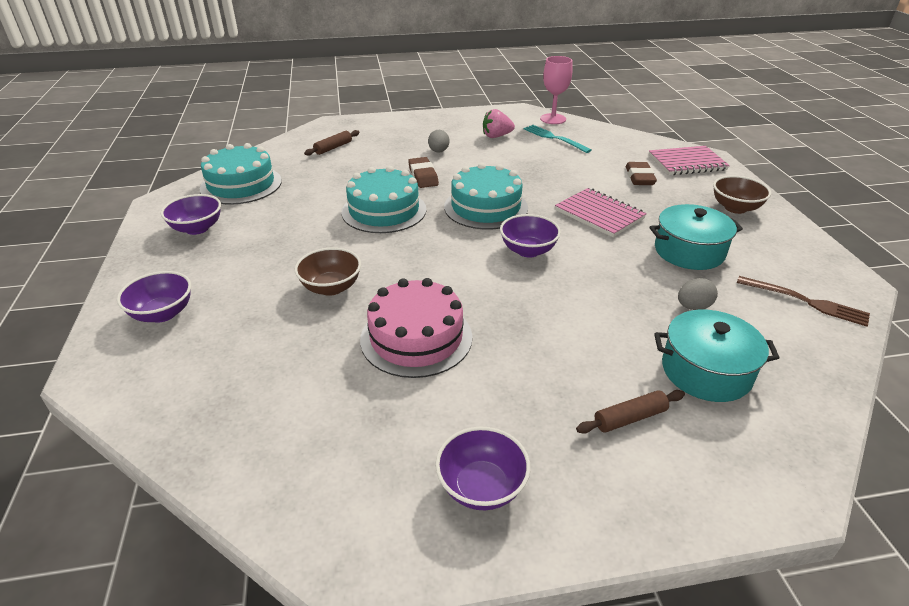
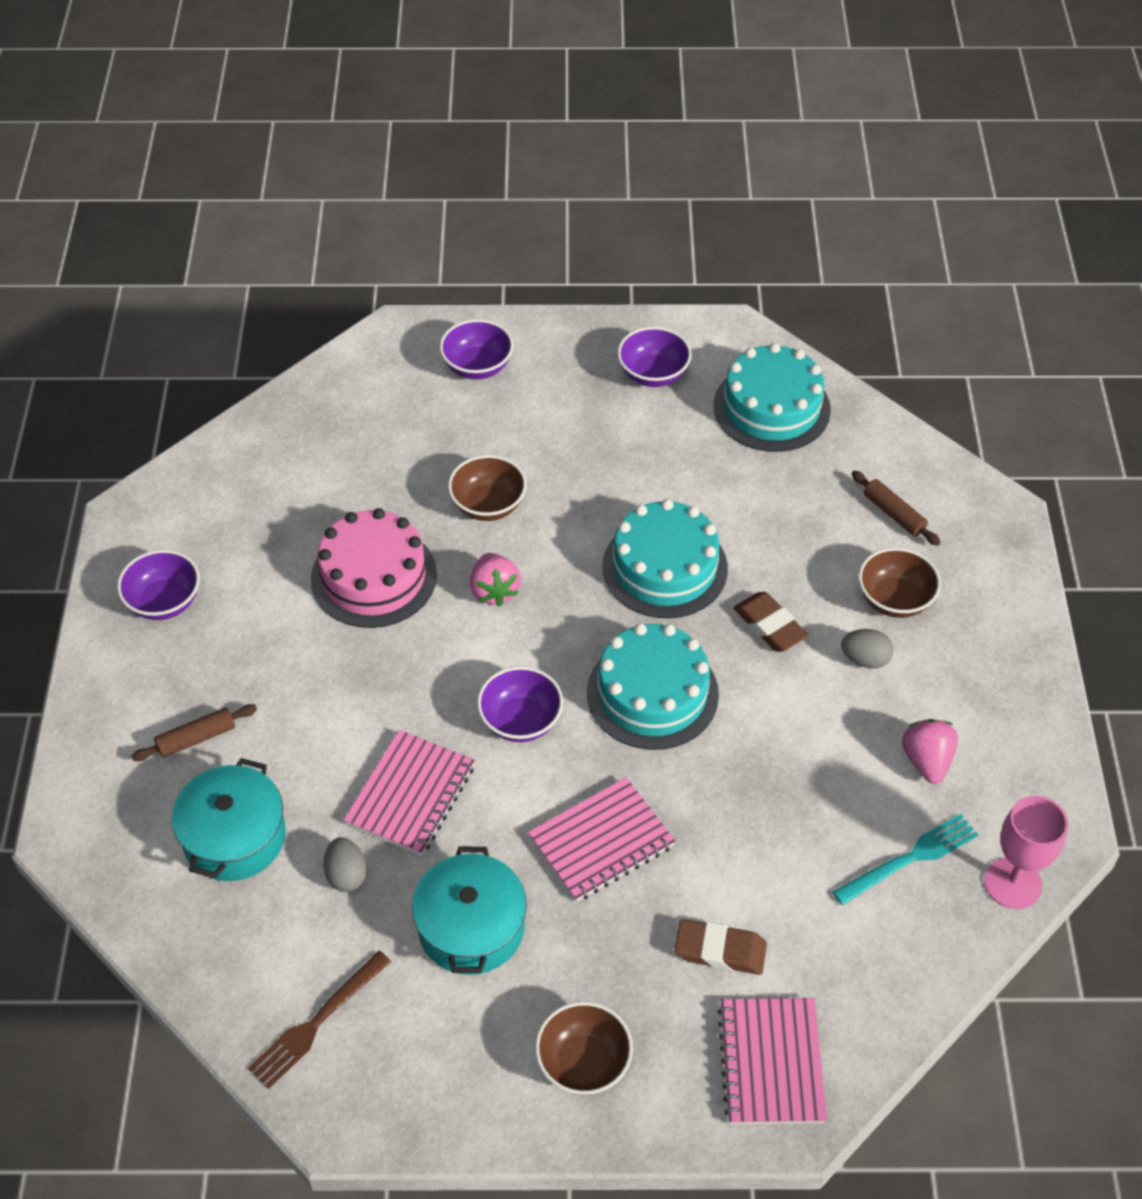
camera: 100 degrees right, 15 degrees up
(396, 146) = (894, 600): none -> brown bowl
(418, 274) = (494, 590): none -> pink strawberry
(423, 176) = (769, 626): brown eraser -> brown eraser turned 60 degrees clockwise
(612, 288) = (411, 795): none -> pink notebook
(630, 418) = (196, 738): brown rolling pin -> brown rolling pin turned 75 degrees clockwise

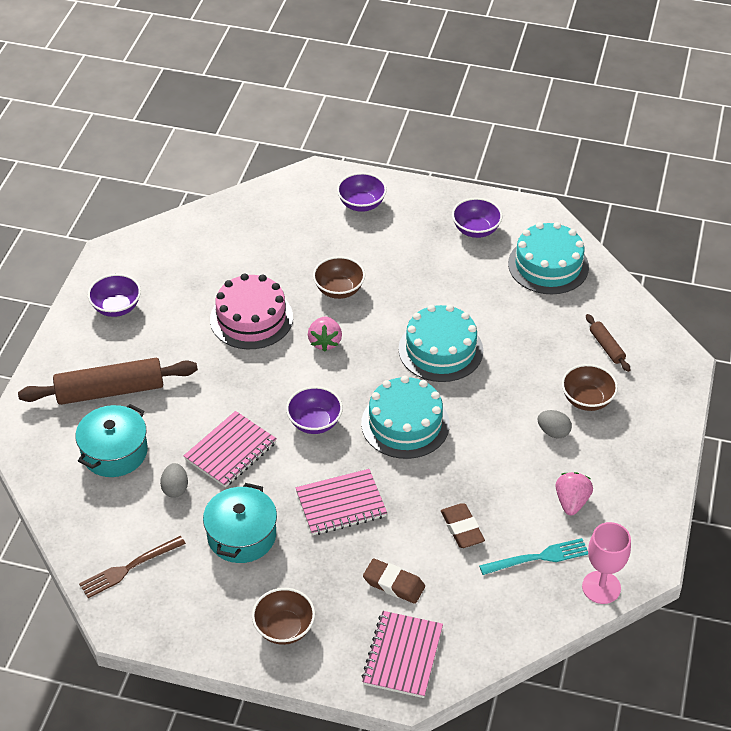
camera: 15 degrees right, 5 degrees down
(196, 738) = (110, 390): brown rolling pin -> brown rolling pin, size x2.10
(769, 626) = (497, 399): brown eraser -> brown eraser (462, 528)

